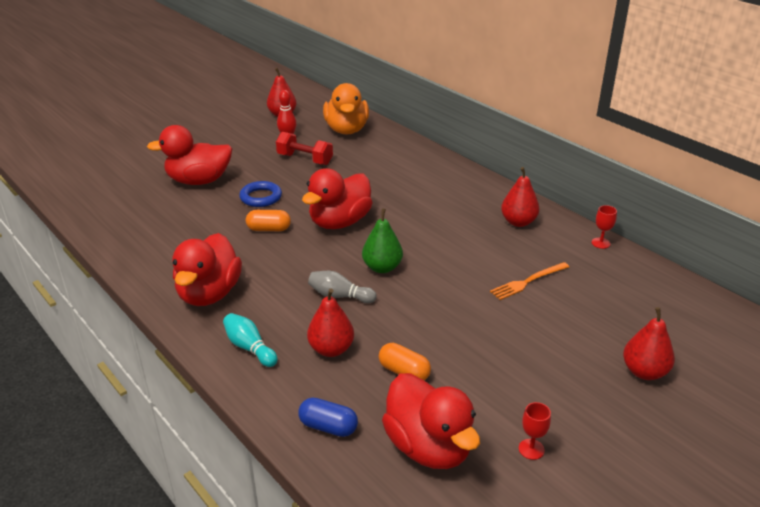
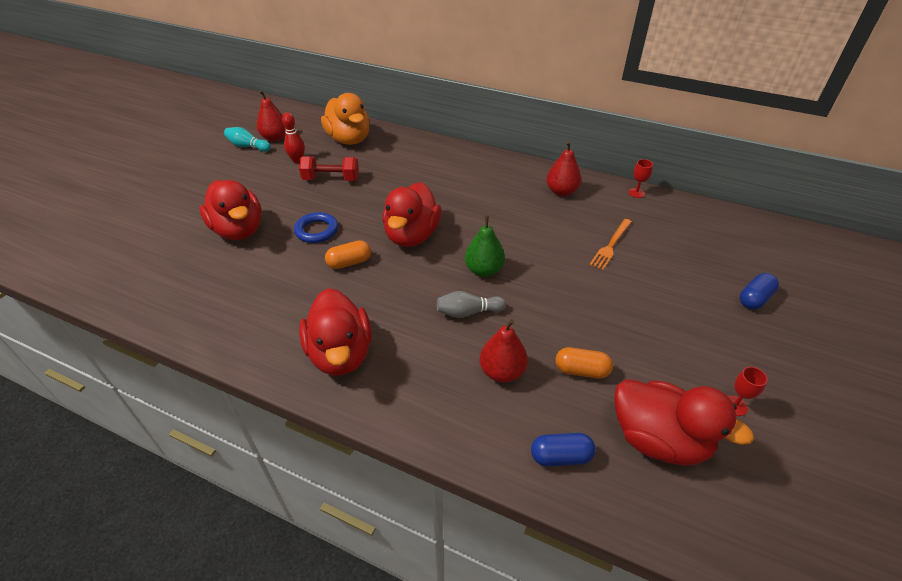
camera: 25 degrees left, 10 degrees up
(199, 181) = (239, 230): red duck -> red duck turned 90 degrees counterclockwise
(249, 348) = (425, 400): turquoise bowling pin -> turquoise bowling pin (248, 146)
(644, 372) = (754, 299): red pear -> blue capsule

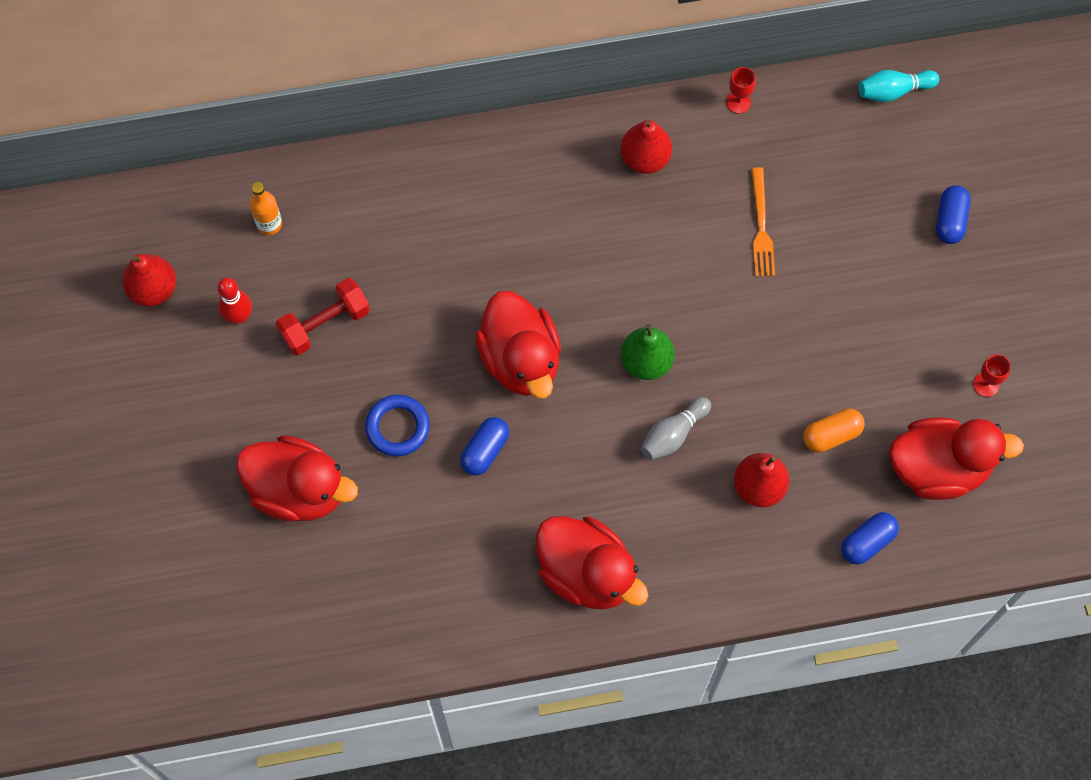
camera: 35 degrees left, 25 degrees up
(248, 146) = (133, 334): turquoise bowling pin -> turquoise bowling pin (893, 91)
(349, 139) = (269, 224): orange duck -> orange bottle
(349, 263) = (485, 450): orange capsule -> blue capsule

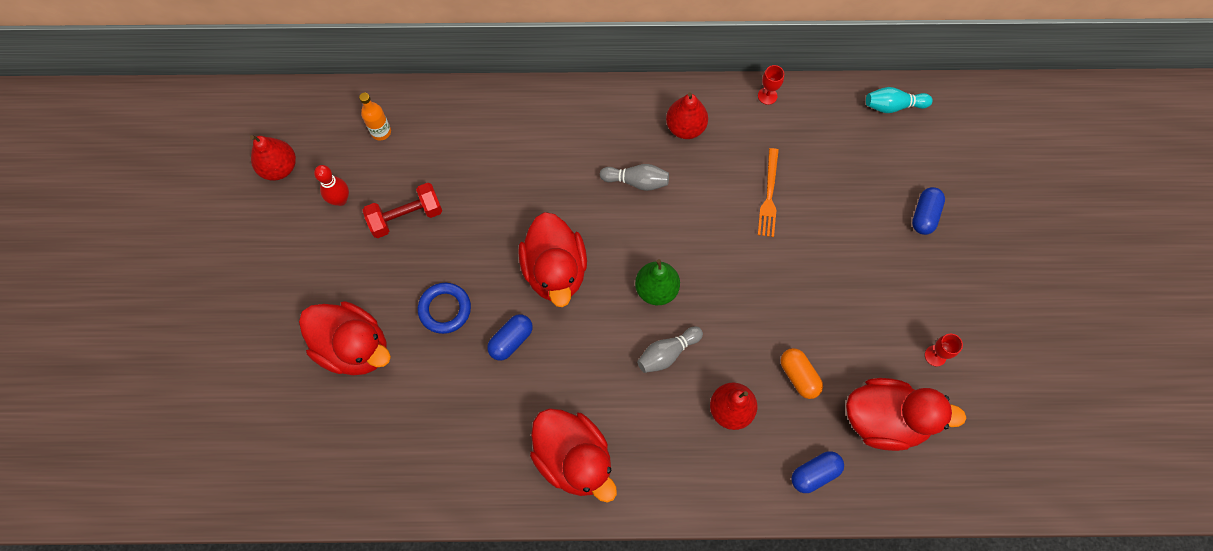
camera: 10 degrees right, 0 degrees up
(598, 235) = (636, 181): none -> grey bowling pin
(831, 435) = (799, 376): orange capsule -> orange capsule turned 75 degrees clockwise

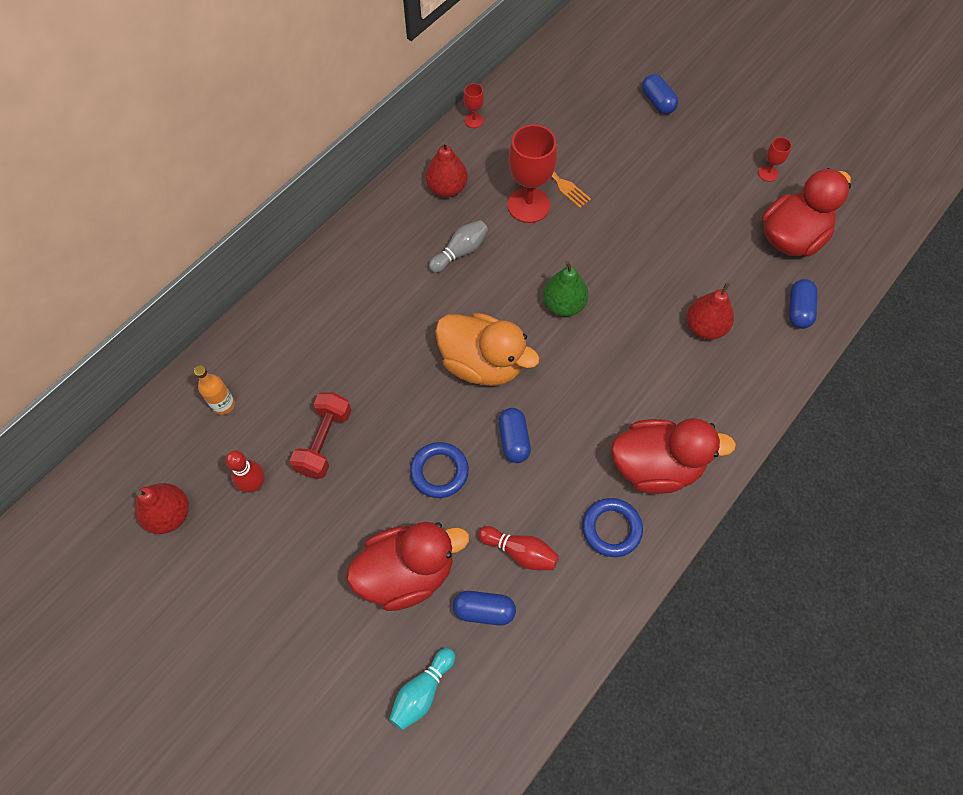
camera: 50 degrees left, 5 degrees down
(366, 419) = (484, 610): none -> blue capsule
(428, 411) = (520, 552): none -> red bowling pin
(496, 462) = (611, 529): none -> blue ring
(555, 271) = (482, 363): red duck -> orange duck
(667, 353) = (623, 336): grey bowling pin -> none
(724, 196) = (528, 205): none -> red goblet
(799, 376) = (715, 264): orange capsule -> none
(893, 106) = (557, 57): turquoise bowling pin -> turquoise bowling pin (422, 691)

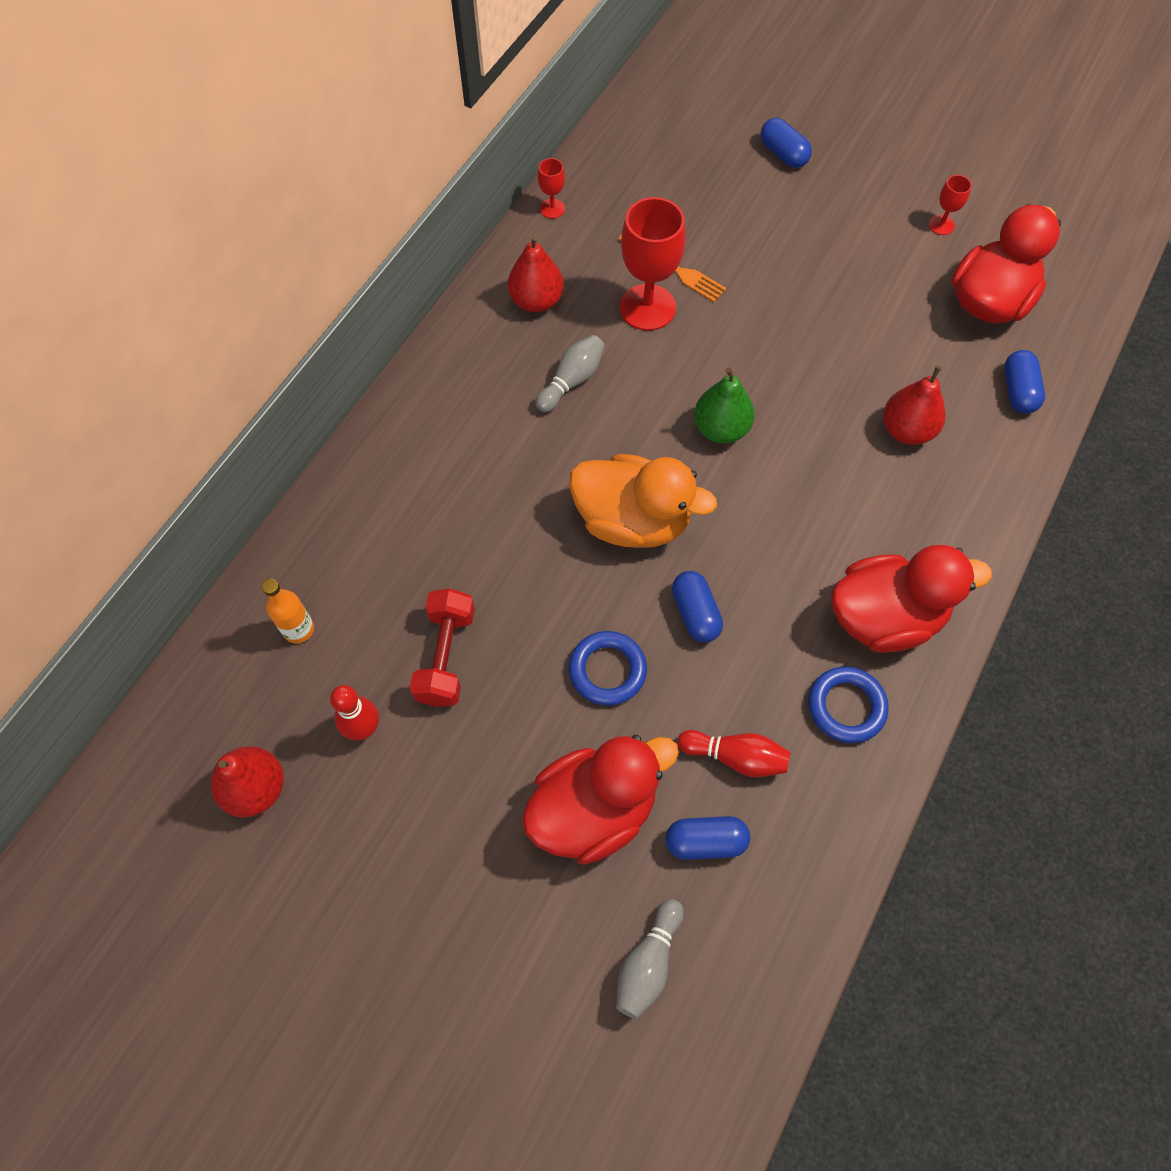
camera: 10 degrees left, 0 degrees up
(422, 691) = (648, 963): turquoise bowling pin -> grey bowling pin

